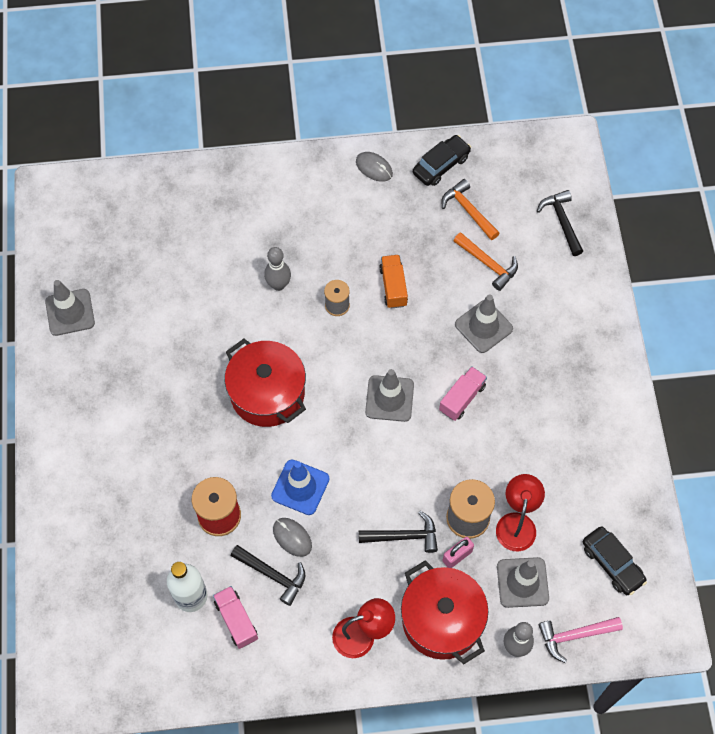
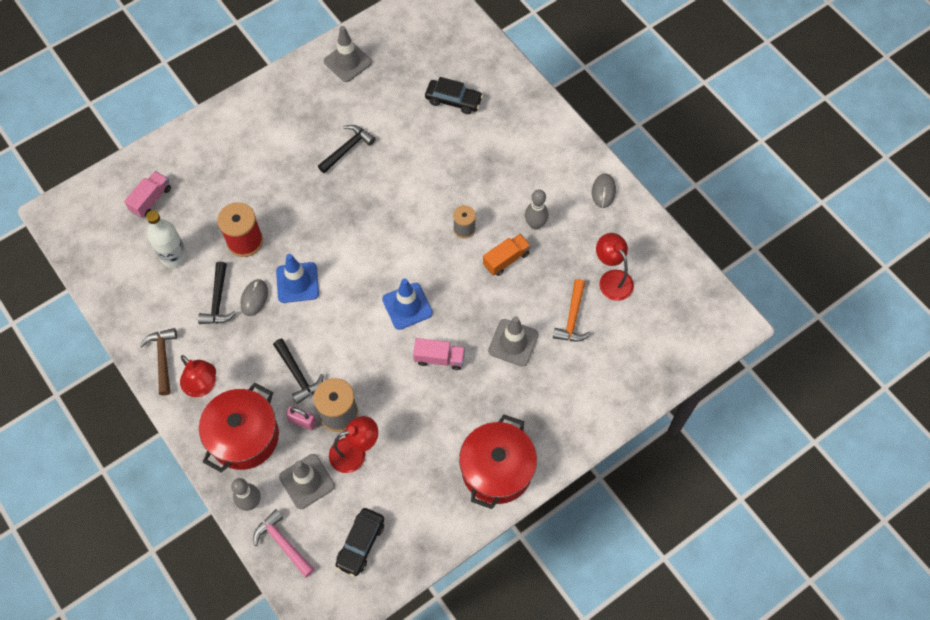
camera: 60 degrees right, 0 degrees up
(236, 620) = (170, 295): pink truck -> pink truck (151, 199)
(267, 393) = (360, 220): red pot -> red pot (497, 470)
(278, 285) = (456, 180): grey bowling pin -> grey bowling pin (535, 224)
(306, 662) = (163, 358): none -> brown hammer
(389, 398) = (407, 306): grey traffic cone -> blue traffic cone
(441, 165) = (640, 238): black car -> black car (453, 100)
(468, 210) = (612, 279): orange hammer -> red lamp
(562, 221) = (651, 355): black hammer -> black hammer (347, 149)

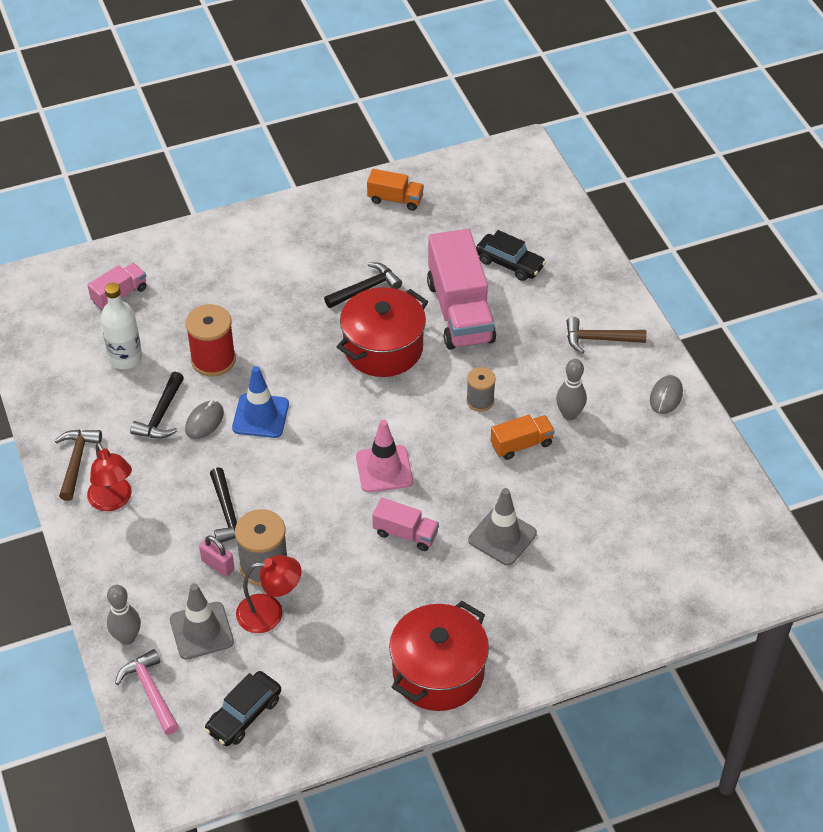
camera: 15 degrees right, 15 degrees down
(244, 436) = (143, 565): red pot -> red pot (383, 348)
(347, 62) = (395, 199): grey traffic cone -> orange truck
(407, 306) = (384, 469): blue traffic cone -> pink traffic cone
(427, 152) = (460, 311): none -> pink truck
(540, 153) = (599, 339): none -> brown hammer
(572, 318) = (585, 525): orange hammer -> none
(612, 279) = (648, 493): red lamp -> none

